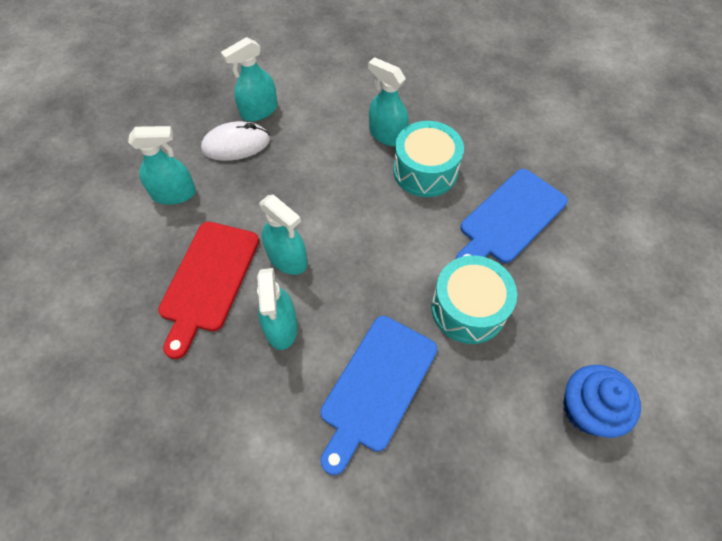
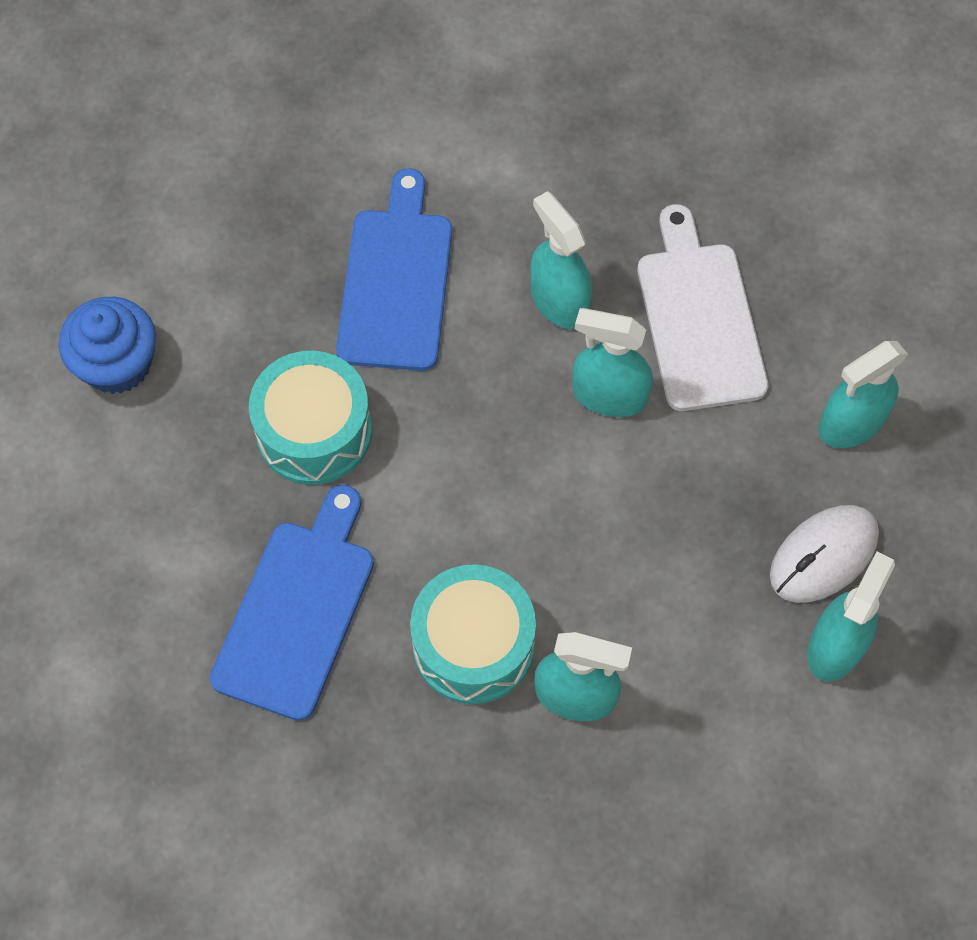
camera: 155 degrees right, 5 degrees up
(208, 280) = (699, 318): red cutting board -> white cutting board

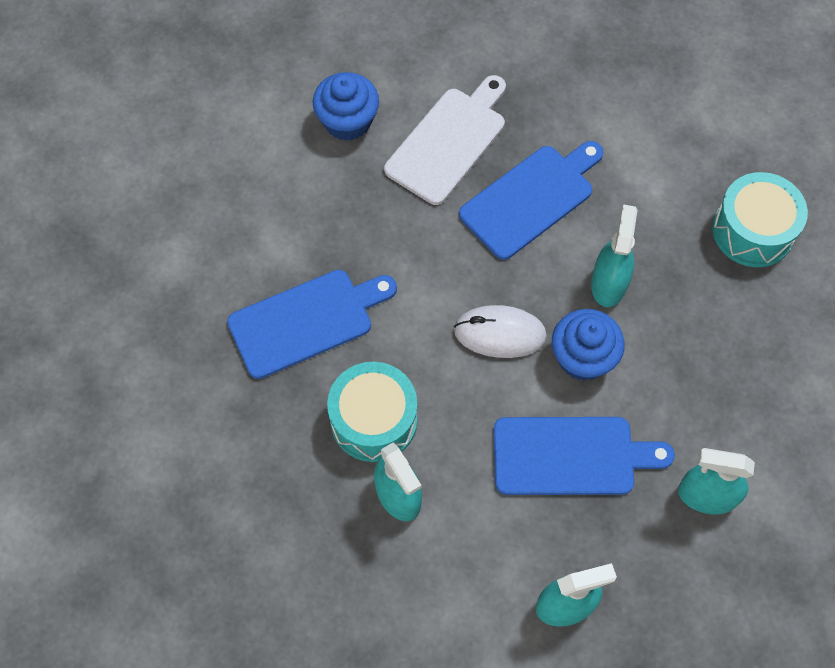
camera: 45 degrees right, 0 degrees up
(314, 431) = (408, 239): turquoise drum -> turquoise drum (753, 231)
(609, 395) = (583, 357): turquoise spray bottle -> blue cupcake
(696, 501) = (571, 456): none -> blue cutting board
(699, 318) = (678, 361): white cutting board -> white cutting board (449, 141)
(823, 556) = (611, 551): white mouse -> white mouse (500, 333)

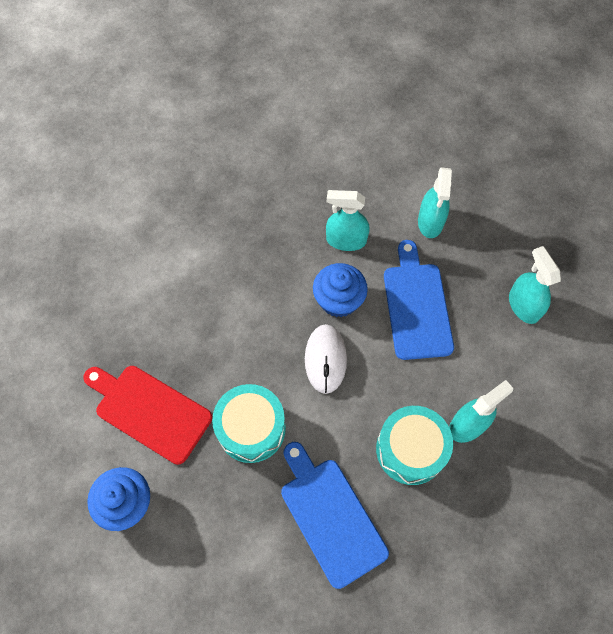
camera: 95 degrees left, 0 degrees up
(449, 141) = (149, 411): white cutting board -> red cutting board
(531, 198) = (204, 342): blue cutting board -> none
(608, 283) = (276, 284): turquoise spray bottle -> turquoise spray bottle (346, 240)
(753, 231) = (226, 192): turquoise drum -> turquoise drum (251, 428)

